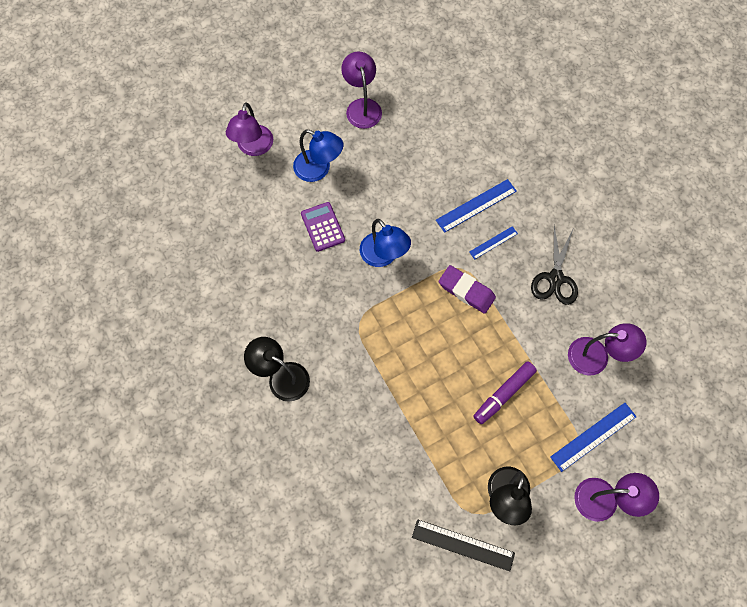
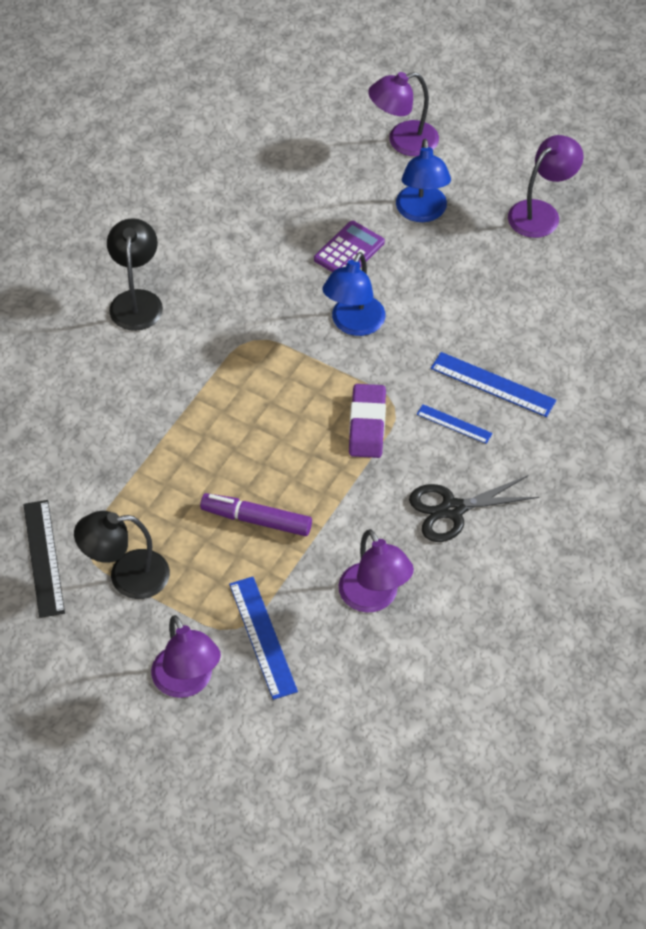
camera: 60 degrees right, 15 degrees down
(593, 436) = (262, 637): blue ruler -> blue ruler turned 45 degrees clockwise

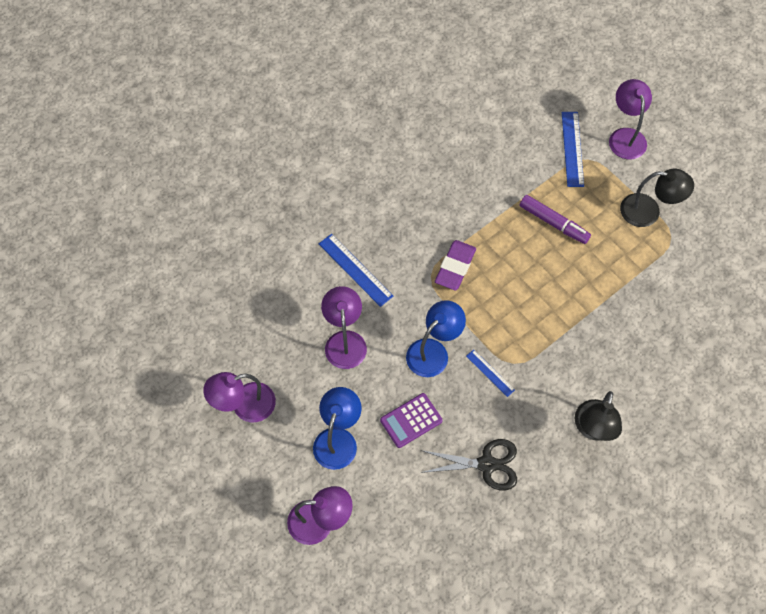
camera: 160 degrees left, 10 degrees up
(44, 558) = (701, 240): black ruler -> none
(374, 598) = (496, 151): purple lamp -> purple lamp (345, 341)
(453, 509) = (423, 190): black scissors -> black scissors (486, 464)
(454, 424) = (395, 249): blue ruler -> blue ruler (490, 373)

